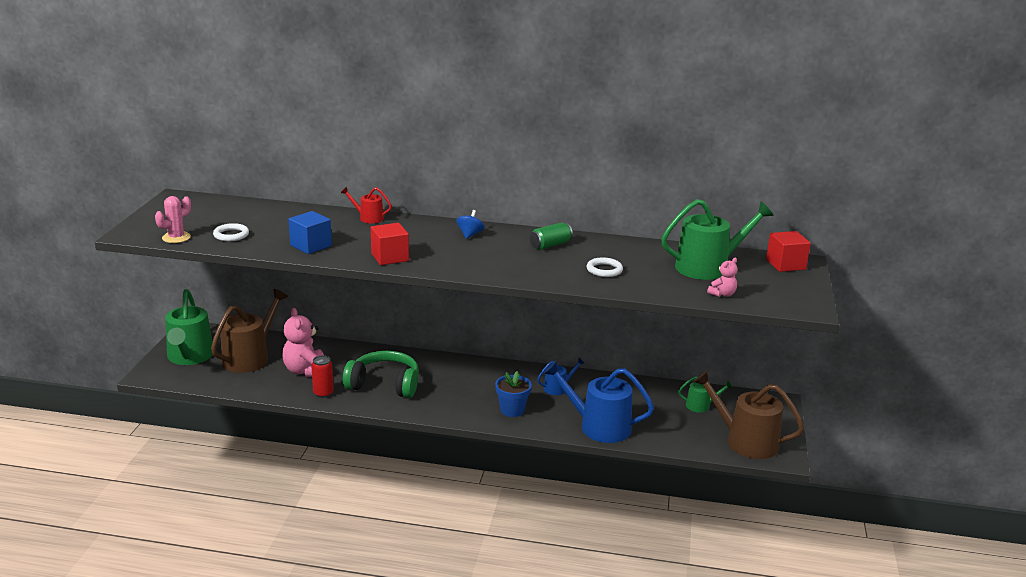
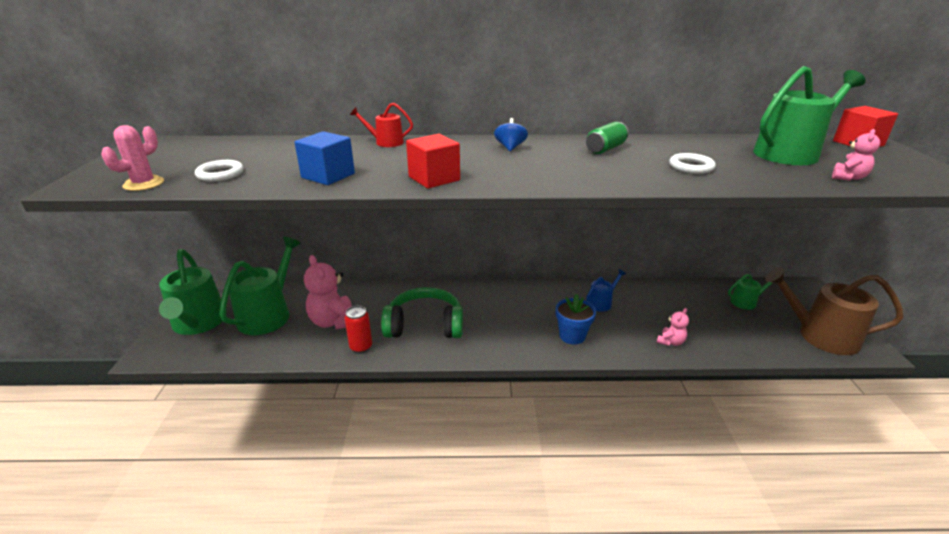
camera: 10 degrees left, 5 degrees up
(249, 358) = (268, 314): brown watering can -> green watering can
(599, 426) = (670, 342): blue watering can -> pink teddy bear

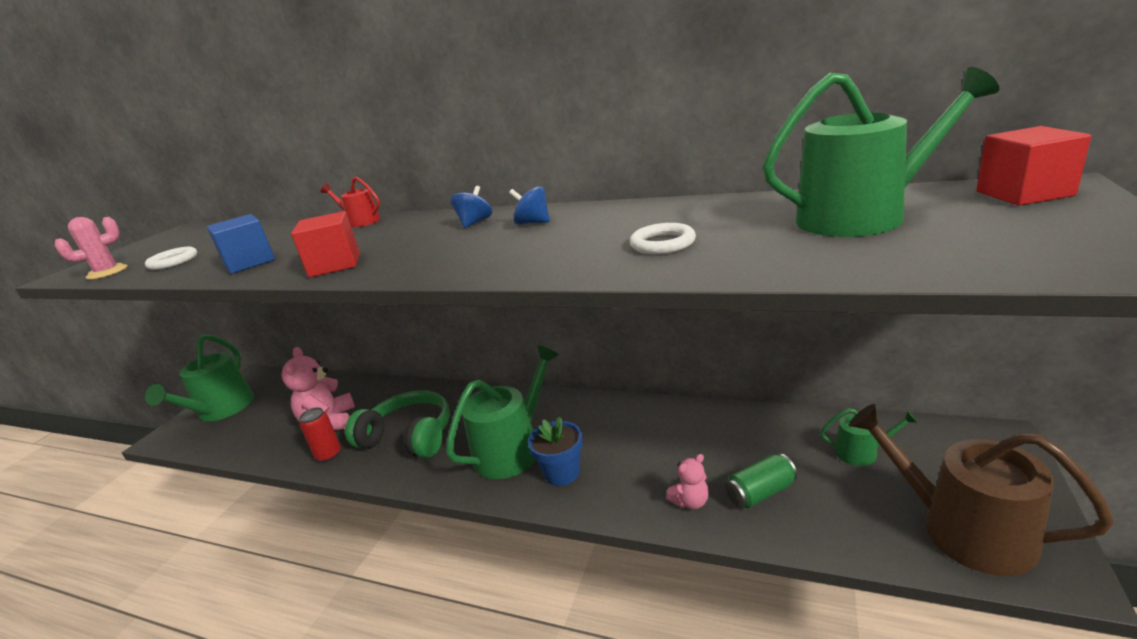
camera: 25 degrees right, 5 degrees down
(268, 314) = (281, 407): green watering can -> green watering can (512, 449)
(564, 149) = (532, 223): none -> blue spinning top
(601, 303) = (636, 430): blue watering can -> none
(605, 149) = (585, 220): green can -> green can (760, 493)
(848, 177) = (909, 258): pink teddy bear -> none

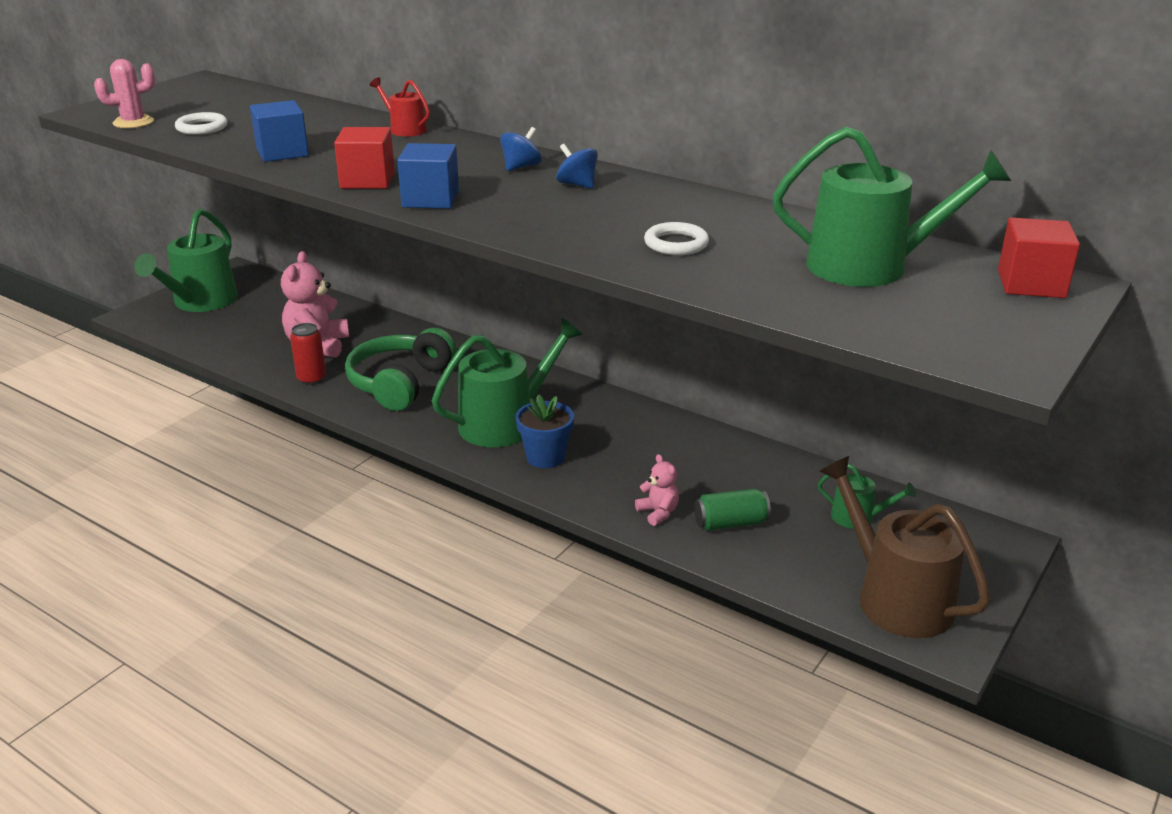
camera: 10 degrees right, 5 degrees up
(401, 265) = (430, 199): none -> blue cube
(409, 437) = (400, 383): green headphones -> green headphones turned 105 degrees counterclockwise
(690, 501) = (658, 513): pink teddy bear -> pink teddy bear turned 105 degrees counterclockwise

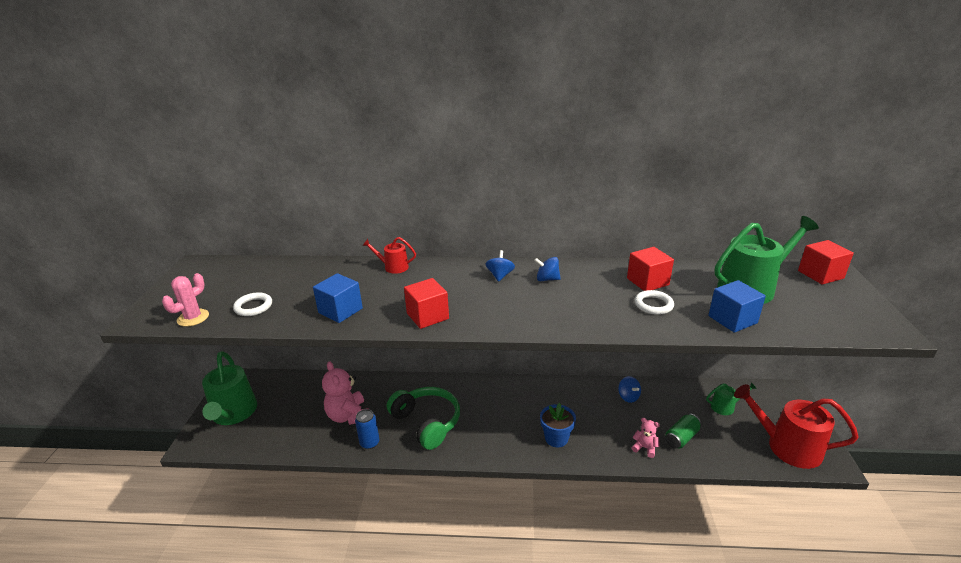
camera: 30 degrees left, 0 degrees up
(311, 379) = (369, 443): red can -> blue can
(400, 383) = (427, 422): green headphones -> green headphones turned 150 degrees clockwise
(430, 199) = (485, 318): blue cube -> blue cube (732, 319)
(505, 423) = (512, 424): green watering can -> none
(712, 452) = (628, 397): none -> blue spinning top
(716, 221) = (647, 281): none -> red cube
(896, 597) = (787, 446): brown watering can -> red watering can

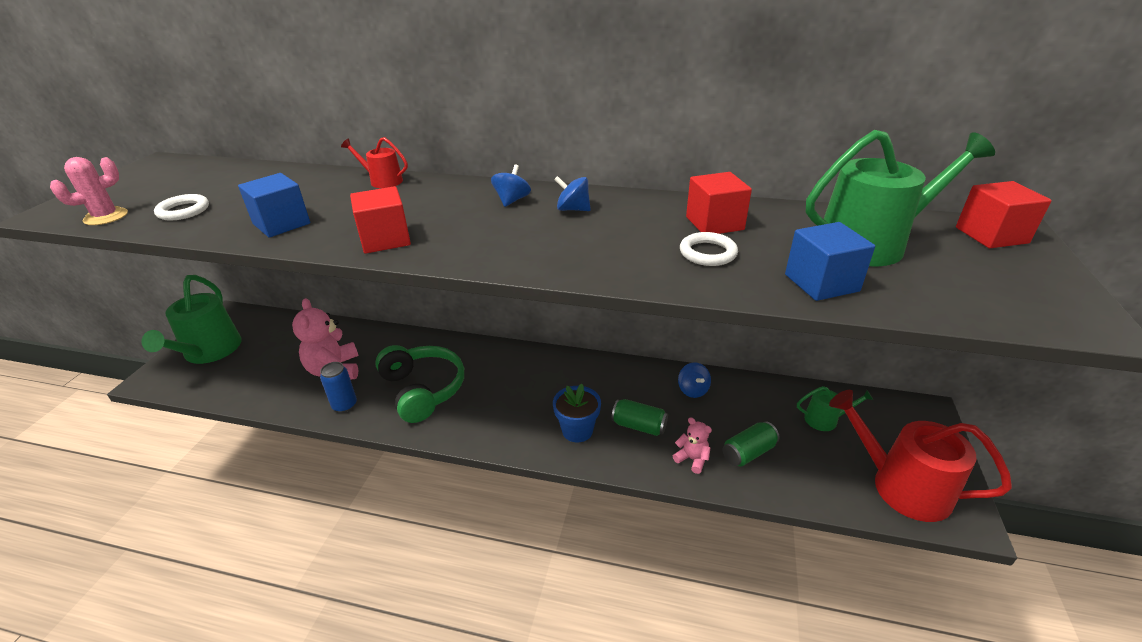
camera: 10 degrees right, 5 degrees up
(599, 429) = (639, 426): none -> green can

